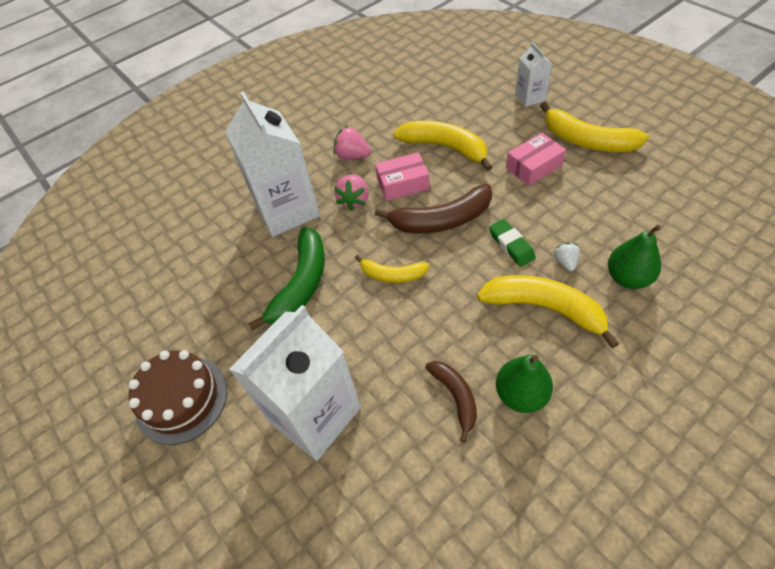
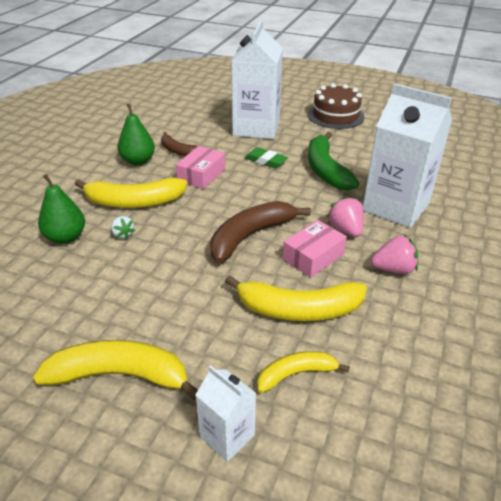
camera: 145 degrees right, 15 degrees down
(392, 275) = (263, 191): yellow banana -> yellow banana (296, 374)
(511, 245) = (176, 234): green eraser -> green eraser (265, 161)
(533, 167) = (180, 316): pink box -> pink box (201, 175)

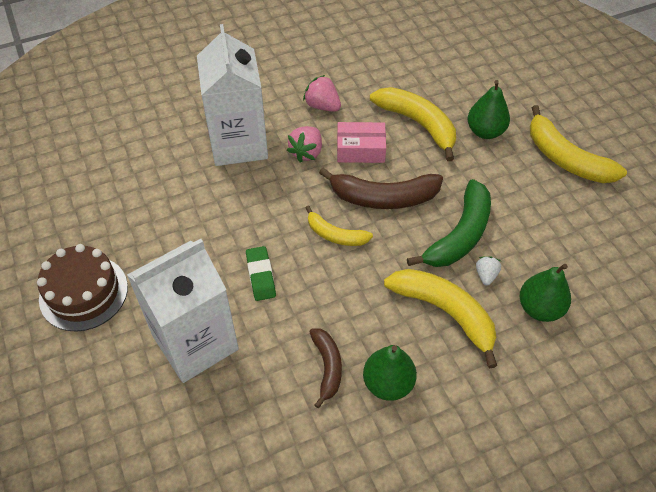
camera: 135 degrees left, 15 degrees up
(201, 175) = (345, 304): pink box -> none
(227, 436) = (528, 95): white carton -> none
(230, 347) = (485, 131): none -> green pear
(296, 374) = (462, 96): yellow banana -> yellow banana (335, 235)
(326, 170) = (226, 220): green banana -> green banana (459, 235)

